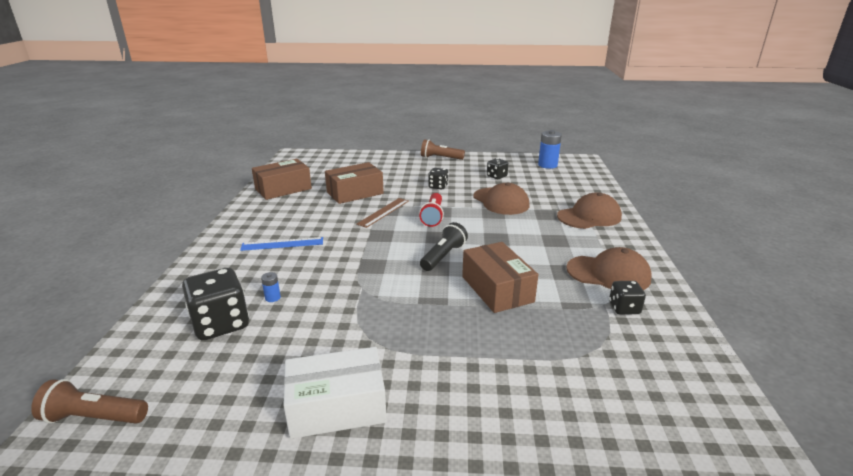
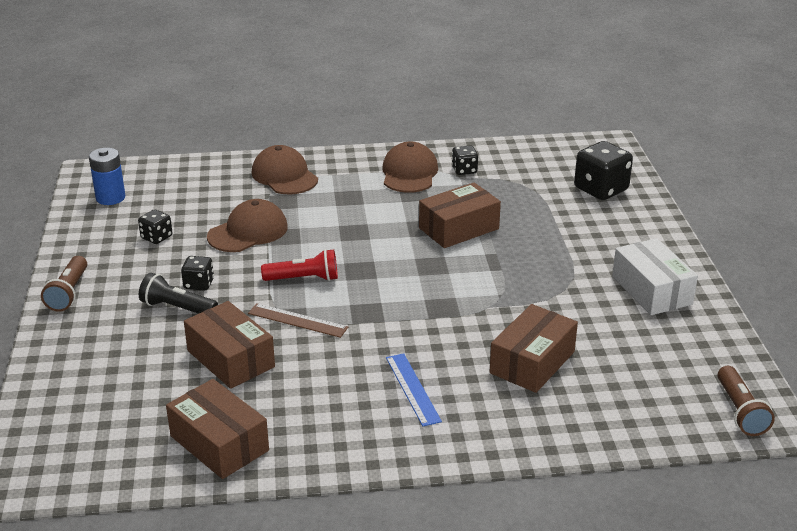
camera: 100 degrees left, 5 degrees up
(221, 324) = (591, 384): black dice -> black dice (601, 189)
(272, 298) = (532, 362): blue battery -> brown box
(443, 256) = (405, 263): black flashlight -> black flashlight (177, 308)

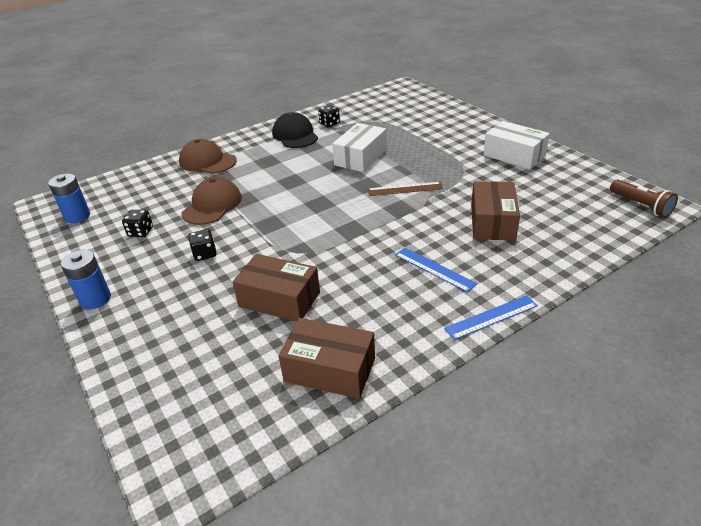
camera: 25 degrees left, 5 degrees up
(69, 293) = (95, 299): brown flashlight -> blue battery
(177, 308) = (202, 277): black flashlight -> none
(297, 320) = (306, 253): brown ruler -> brown ruler (405, 189)
(304, 279) = (284, 223): red flashlight -> none
(409, 173) = (295, 135): brown cap -> black cap
(421, 460) = (491, 317): none -> blue ruler
(459, 228) = (360, 157): brown box -> white box
(601, 189) = (424, 110): black dice -> none

